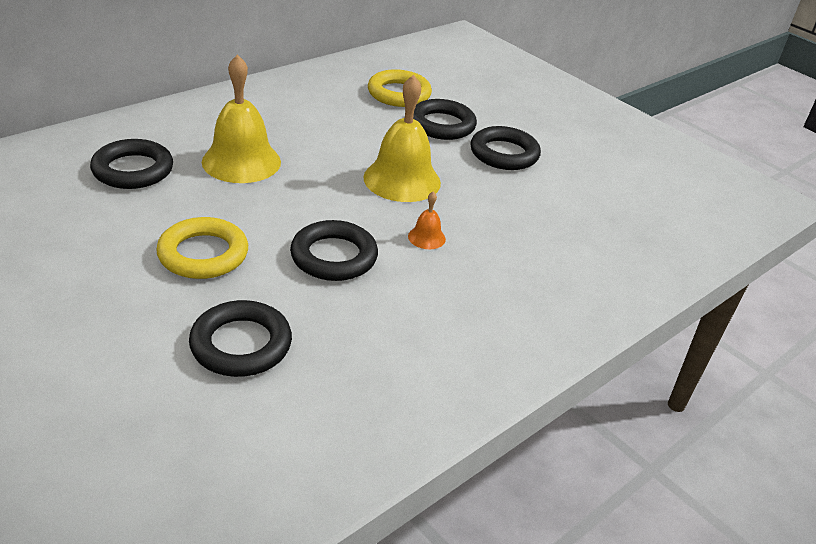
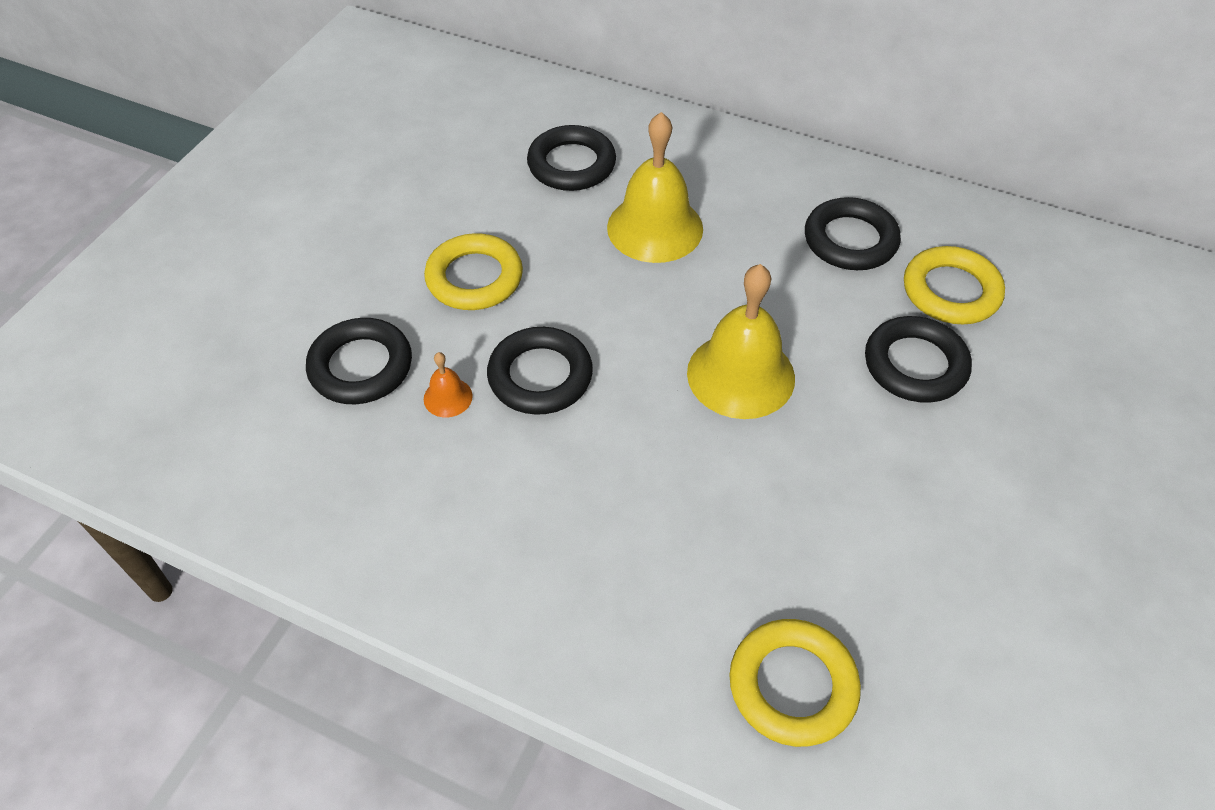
camera: 70 degrees right, 15 degrees up
(426, 237) = (637, 444): orange bell -> orange bell (448, 397)
(504, 154) = (906, 458): black ring -> black ring (850, 240)
(630, 247) = (792, 685): none -> yellow ring

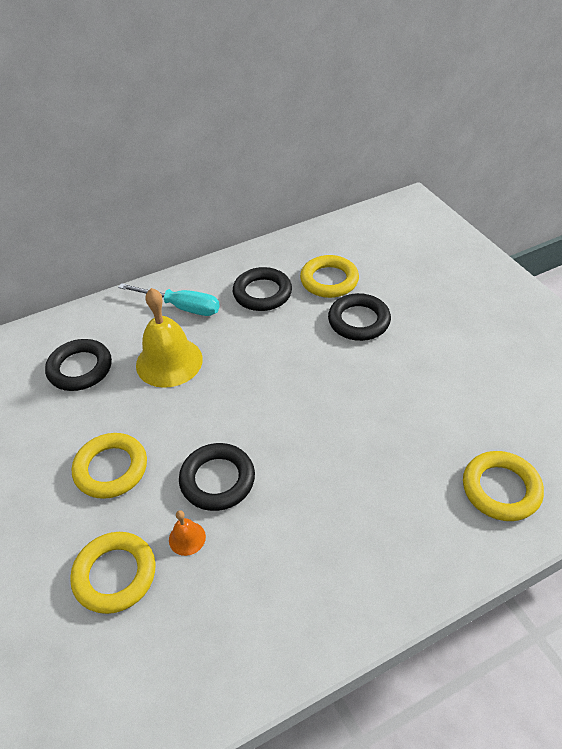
camera: 50 degrees left, 5 degrees down
(361, 366) = (115, 575): black ring -> yellow ring
(741, 375) = (302, 389): yellow bell -> none
(744, 184) = (181, 307): none -> turquoise screwdriver

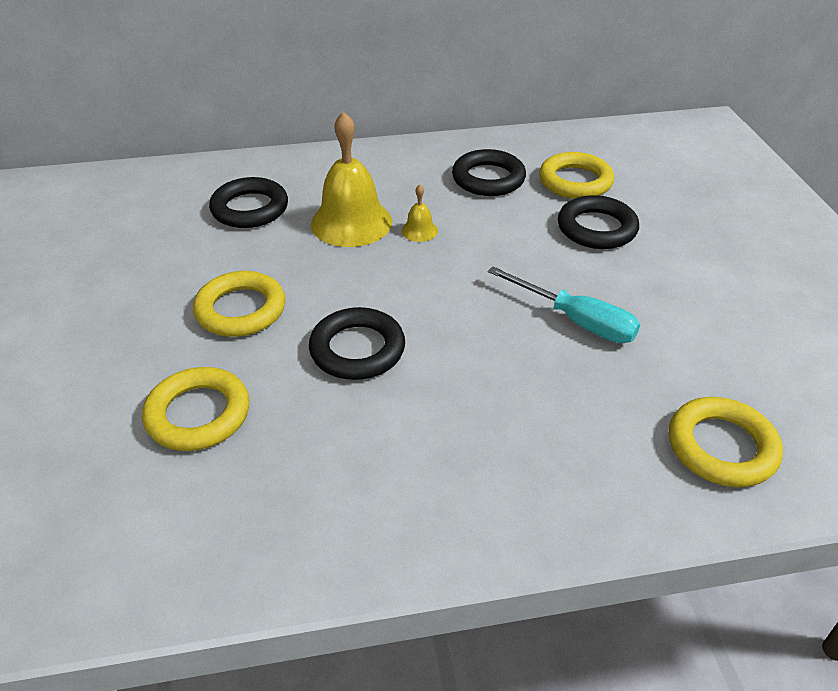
camera: 15 degrees right, 5 degrees down
(181, 307) = (388, 174): turquoise screwdriver -> turquoise screwdriver (576, 321)
(187, 538) = (296, 399): orange bell -> none
(226, 356) = (419, 230): none -> yellow bell

